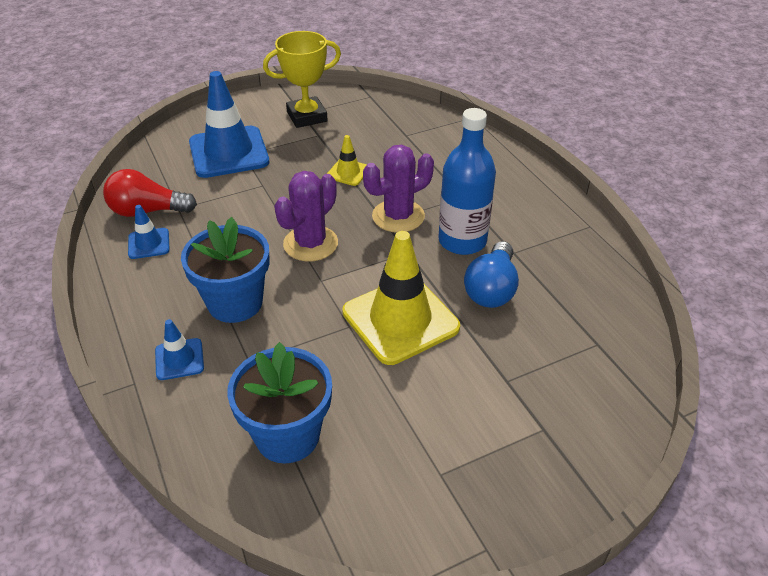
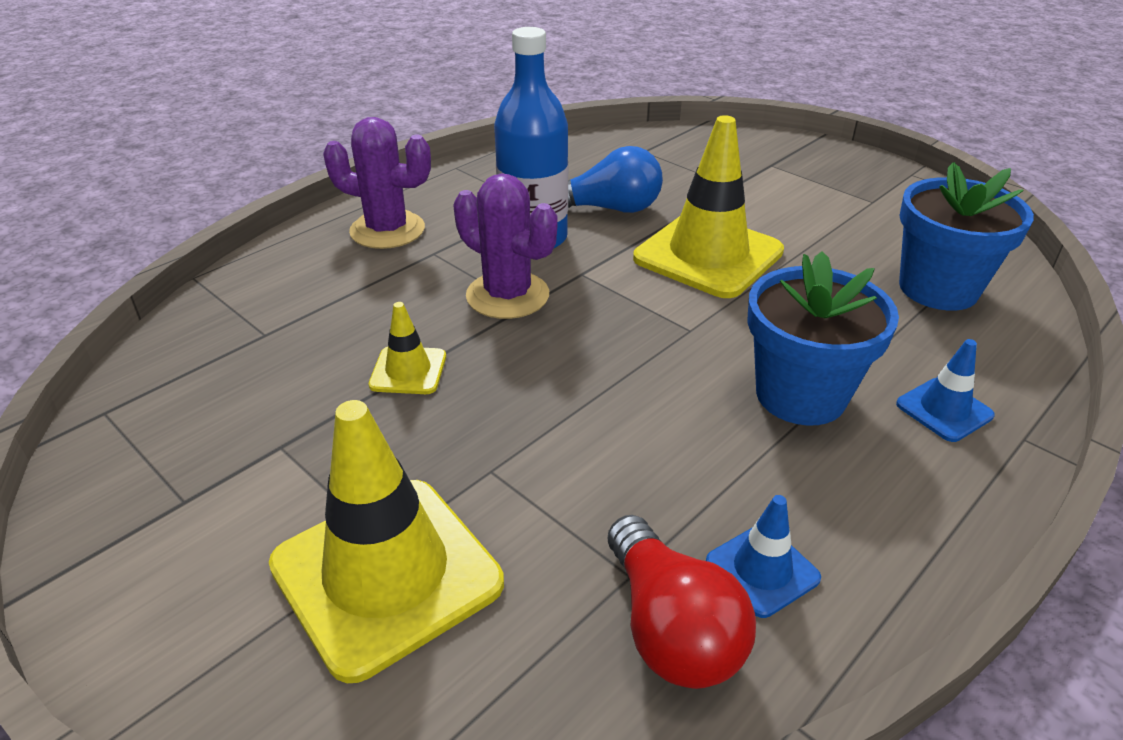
camera: 110 degrees left, 5 degrees down
(229, 152) = (386, 574): blue traffic cone -> yellow traffic cone
(307, 116) = (201, 487): yellow trophy -> none
(310, 244) = (621, 360): purple cactus -> purple cactus (387, 230)

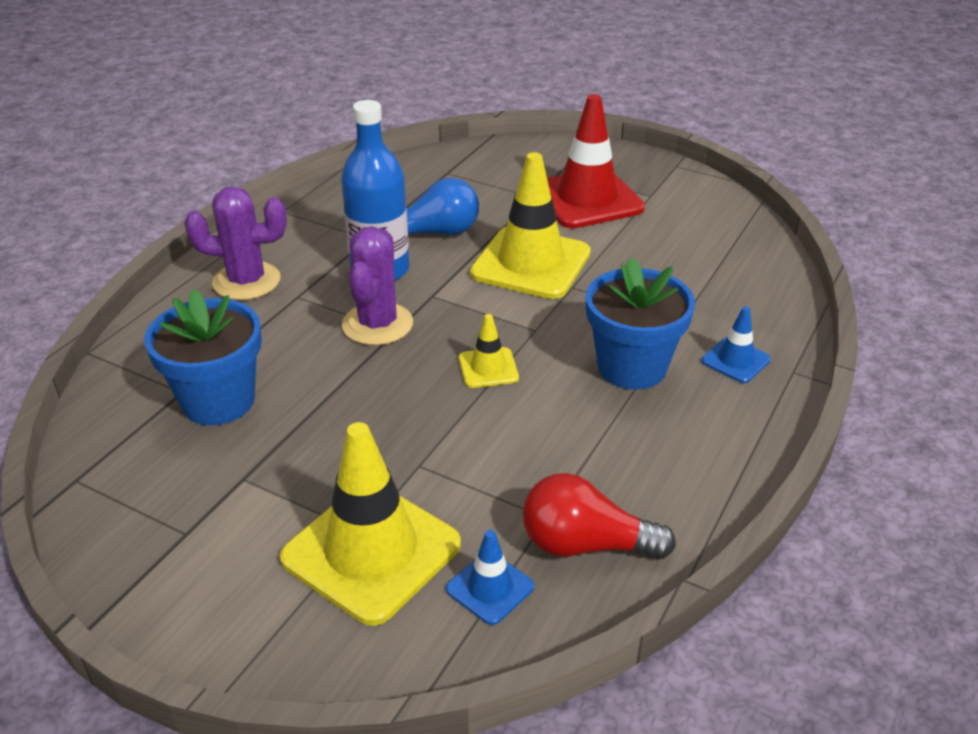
camera: 15 degrees left, 0 degrees up
(408, 371) = (321, 401): yellow traffic cone -> yellow traffic cone (488, 368)
(507, 295) = (377, 324): purple cactus -> purple cactus turned 75 degrees clockwise
(671, 628) = (585, 544): red light bulb -> red light bulb turned 135 degrees clockwise
(762, 570) = (635, 495): blue traffic cone -> blue traffic cone (490, 588)
(795, 196) = (587, 199): none -> red traffic cone
(938, 288) = (715, 265): blue flower pot -> blue flower pot (218, 401)

